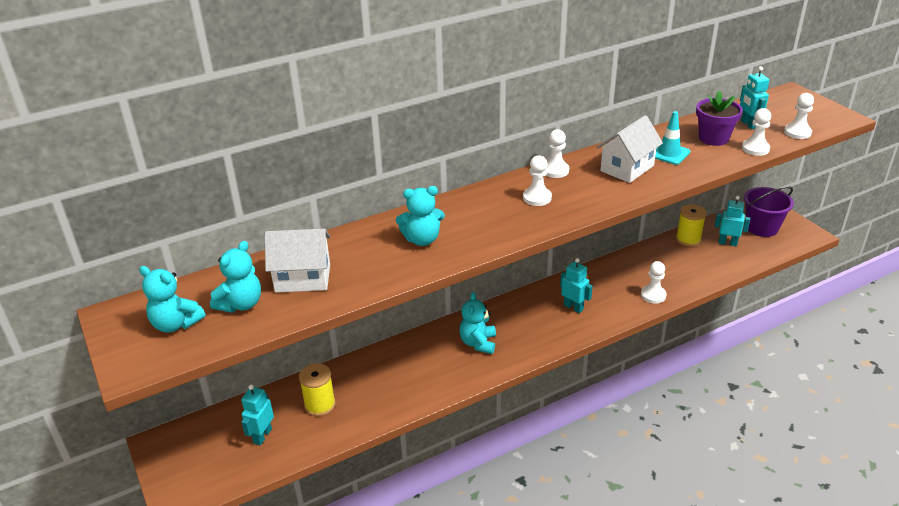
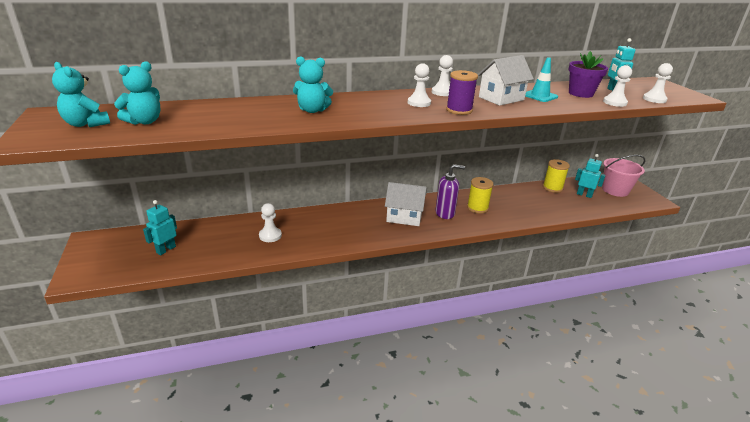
camera: 10 degrees right, 5 degrees down
(303, 278) = (204, 116): white house -> white house (404, 217)
(320, 405) = (220, 238): yellow spool -> yellow spool (477, 208)
(478, 343) = (360, 222): turquoise teddy bear -> none
(573, 307) = (445, 213): turquoise robot -> purple soap dispenser
(588, 202) = (459, 110): none -> purple spool
(653, 295) = (512, 216): white pawn -> white pawn (270, 235)
(762, 227) = (615, 190): purple bucket -> pink bucket

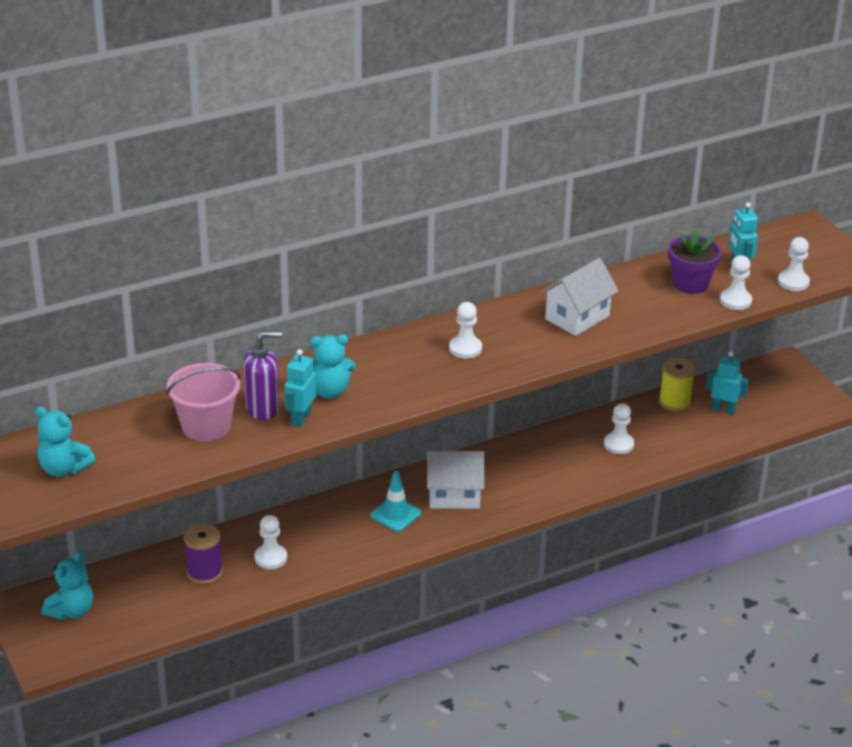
camera: 10 degrees left, 5 degrees up
(144, 121) = (131, 451): turquoise teddy bear -> turquoise teddy bear (71, 611)
(166, 250) = (136, 603): turquoise robot -> turquoise robot (301, 418)
(442, 92) = (492, 315): white pawn -> white pawn (618, 444)
(445, 213) = (513, 479): purple soap dispenser -> purple soap dispenser (263, 409)
(459, 110) = (522, 357): purple spool -> purple spool (204, 572)
(477, 208) = (560, 461): yellow spool -> none
(540, 96) = (631, 301): turquoise traffic cone -> turquoise traffic cone (395, 514)
(615, 190) = (772, 392): pink bucket -> pink bucket (206, 426)

